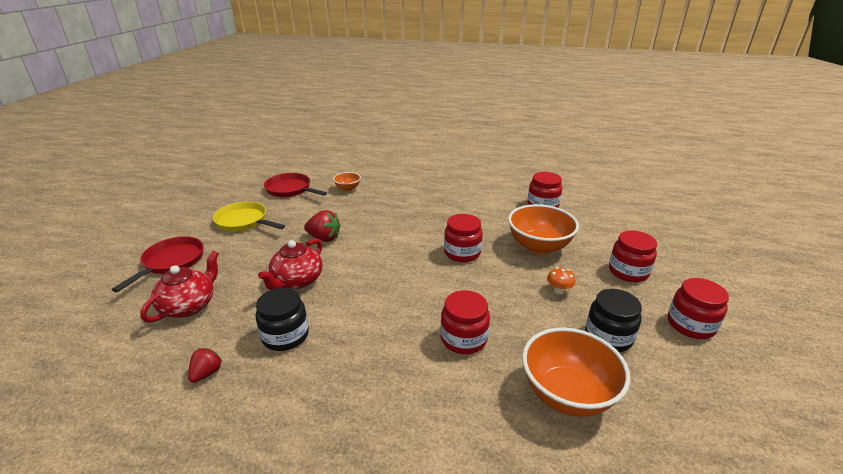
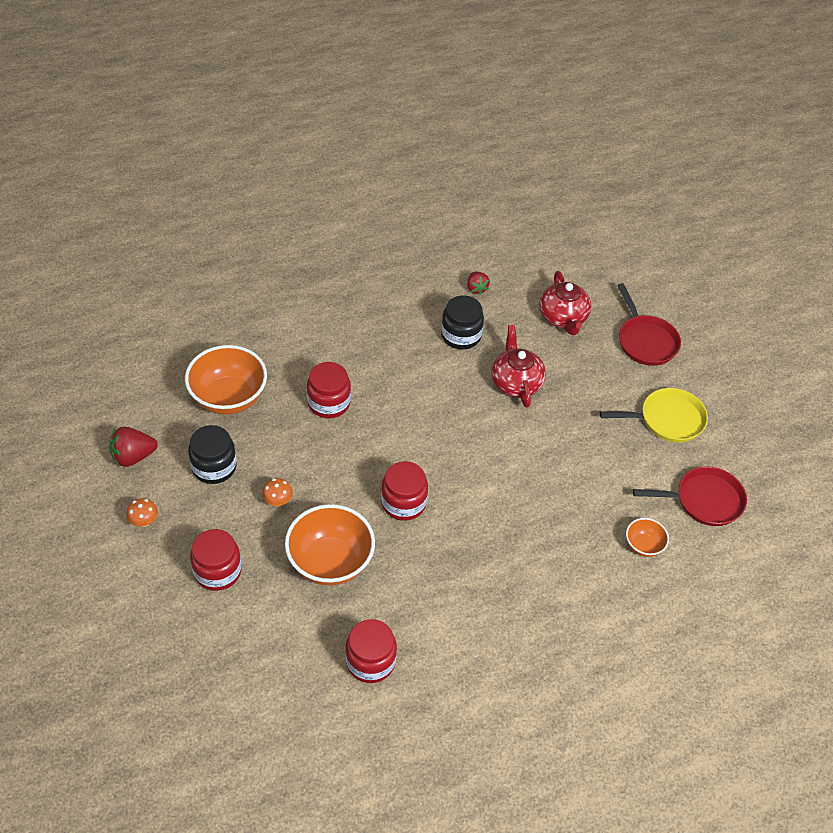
camera: 140 degrees right, 20 degrees up
(324, 238) = (559, 444): red strawberry -> red strawberry (133, 456)
(690, 325) = (144, 521): red jar -> orange mushroom

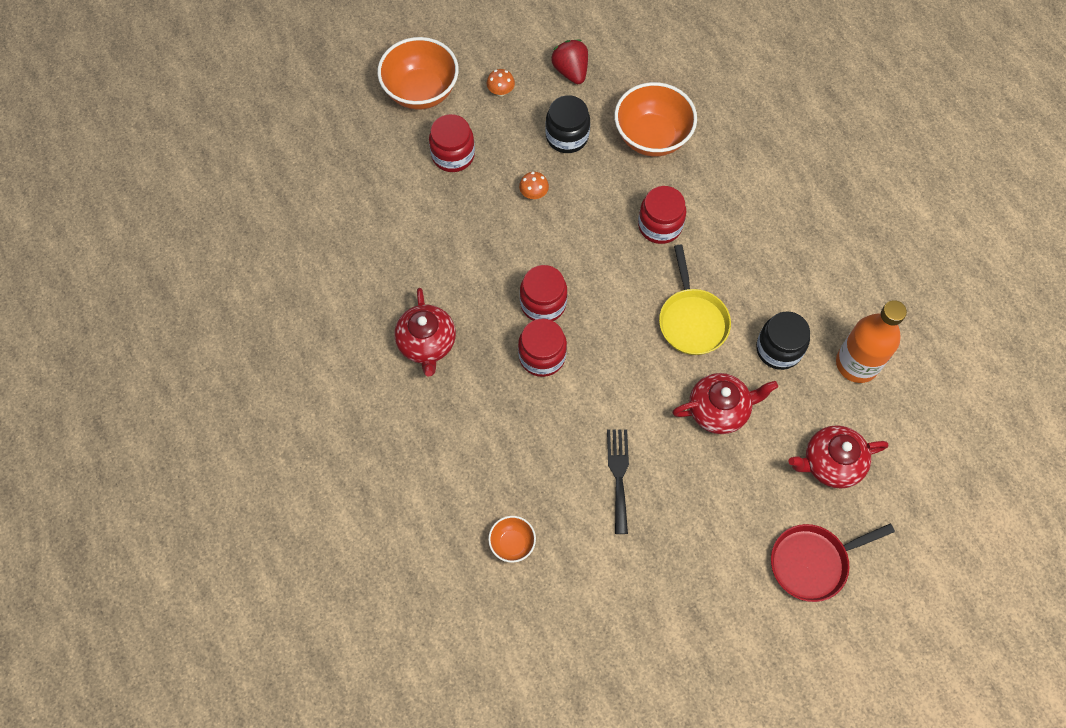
camera: 90 degrees right, 15 degrees up
(330, 562) = (469, 244): orange bowl -> orange bowl (421, 91)
(370, 661) = (367, 286): red jar -> red jar (542, 356)
(441, 606) = (427, 344): none -> red teapot
(476, 288) = (857, 364): red strawberry -> orange bottle
(577, 460) = (618, 475): none -> black fork
(667, 420) = (691, 582): yellow pan -> yellow pan (692, 320)
(704, 500) = (579, 616): red pan -> none

